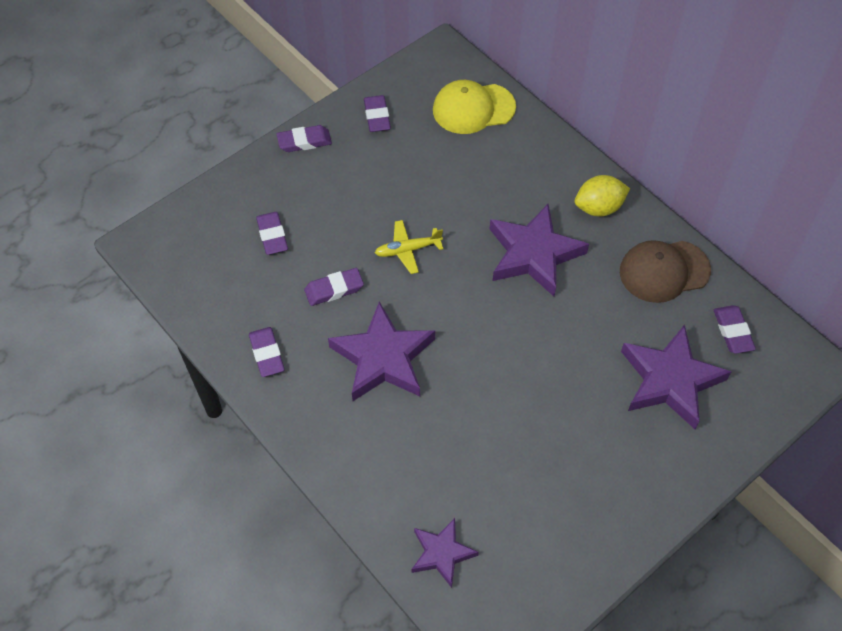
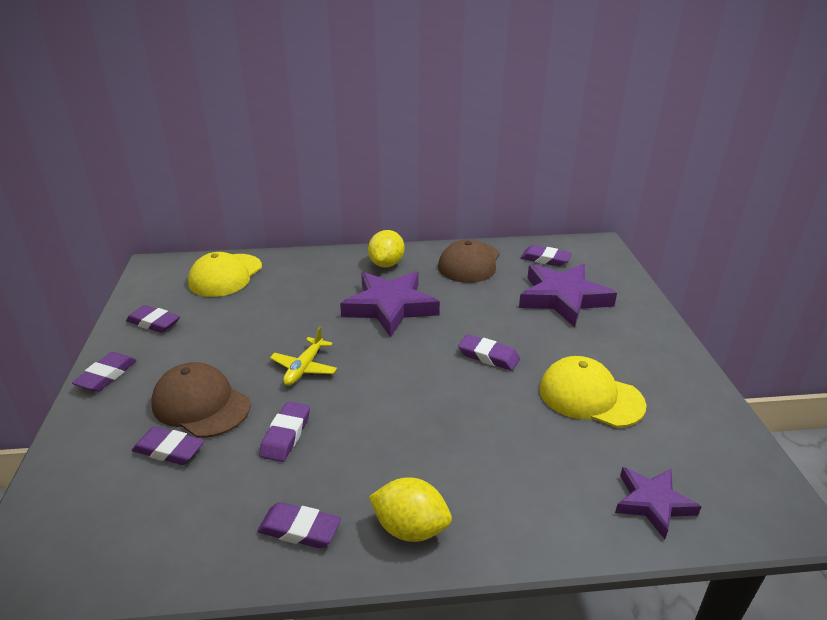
camera: 55 degrees left, 25 degrees down
(311, 414) = (410, 528): none -> yellow lemon
(322, 218) = (201, 404): none -> brown cap
(383, 358) = (398, 438): purple star -> none
(526, 365) = (488, 356): none -> purple eraser
(534, 464) = (590, 396): none -> yellow cap

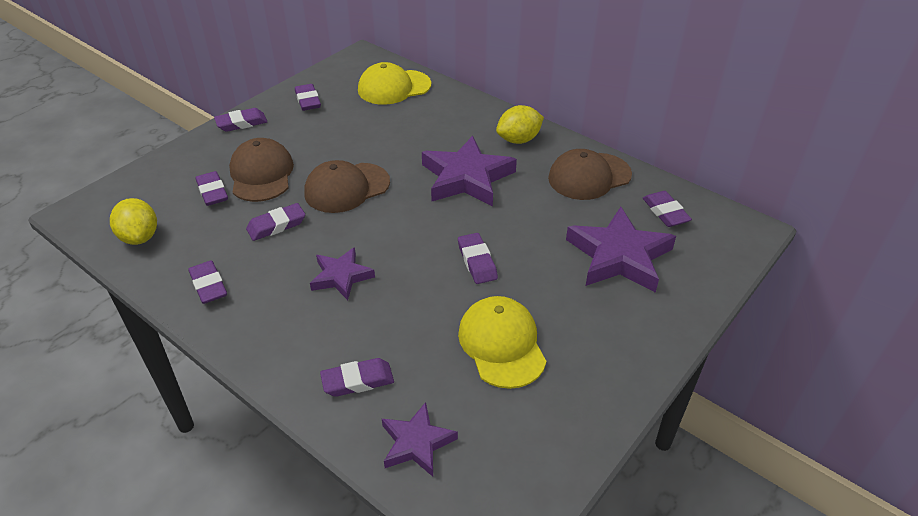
camera: 45 degrees right, 10 degrees up
(304, 368) = (346, 188): yellow plane -> brown cap
(409, 434) = (341, 276): none -> purple star
(410, 528) = (258, 331): yellow lemon -> yellow lemon (140, 237)
(547, 497) = (357, 381): none -> purple eraser

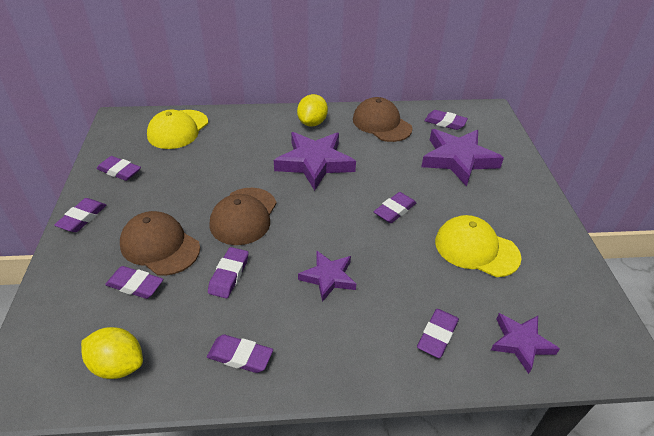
camera: 45 degrees left, 0 degrees up
(477, 261) = (394, 210): purple eraser -> purple eraser turned 75 degrees counterclockwise
(589, 176) = (381, 124): brown cap -> brown cap turned 120 degrees clockwise

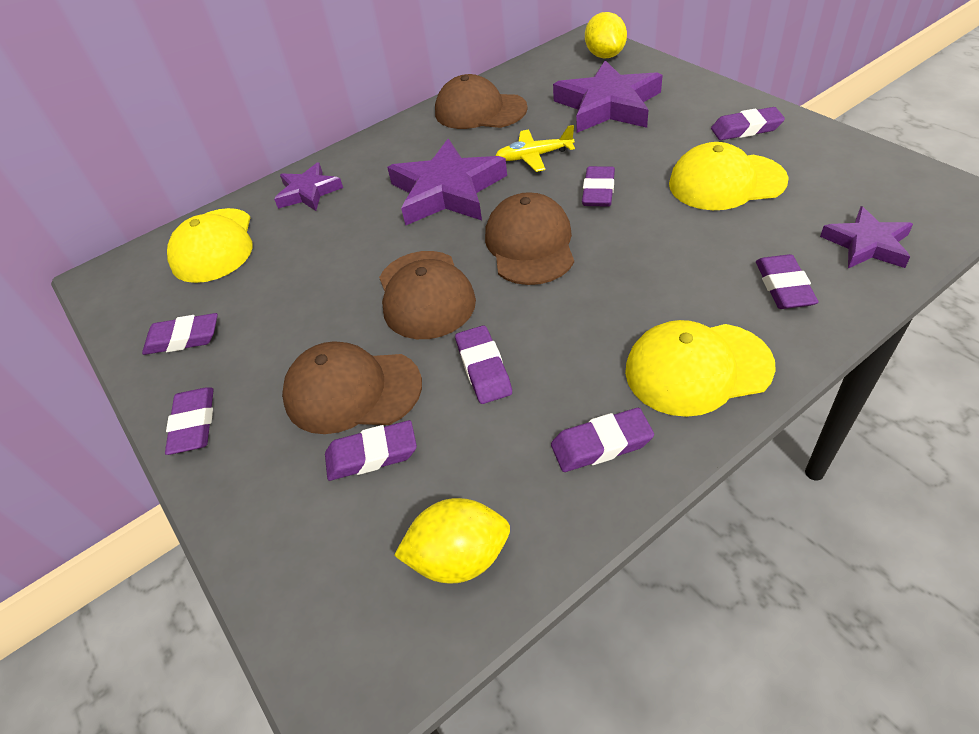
camera: 25 degrees left, 5 degrees up
(312, 123) = (393, 150): yellow lemon -> yellow lemon (605, 55)
(324, 220) = (530, 244): none -> brown cap
(328, 277) = (605, 300): purple star -> purple star (308, 192)
(334, 350) = (697, 368): none -> yellow cap
(381, 168) = (534, 156): none -> yellow plane
(445, 122) = (551, 75): purple eraser -> purple eraser (746, 129)

